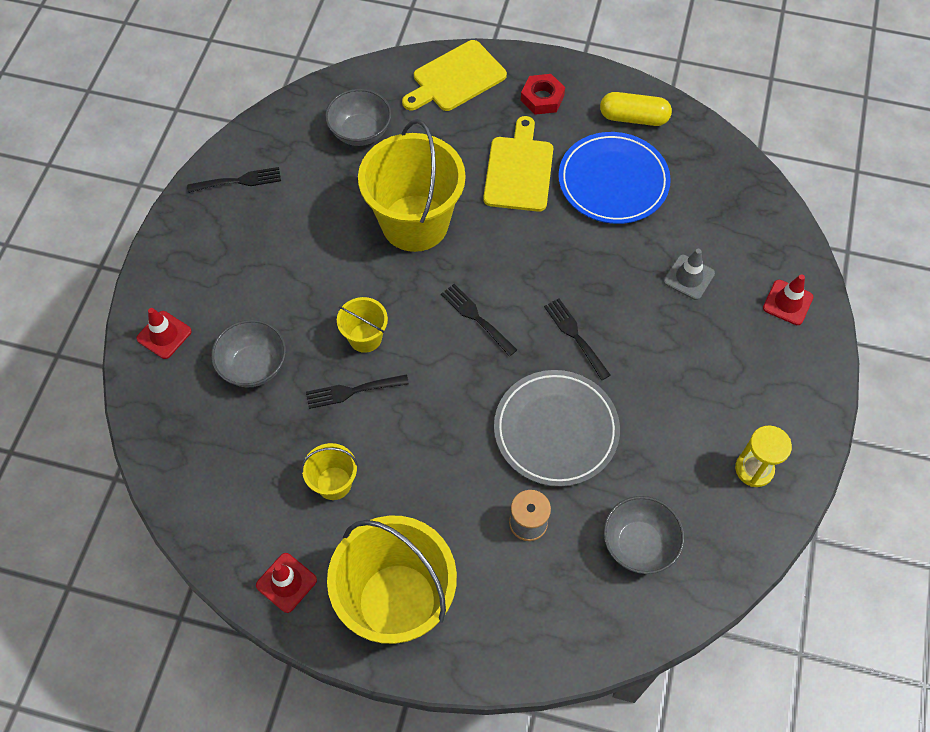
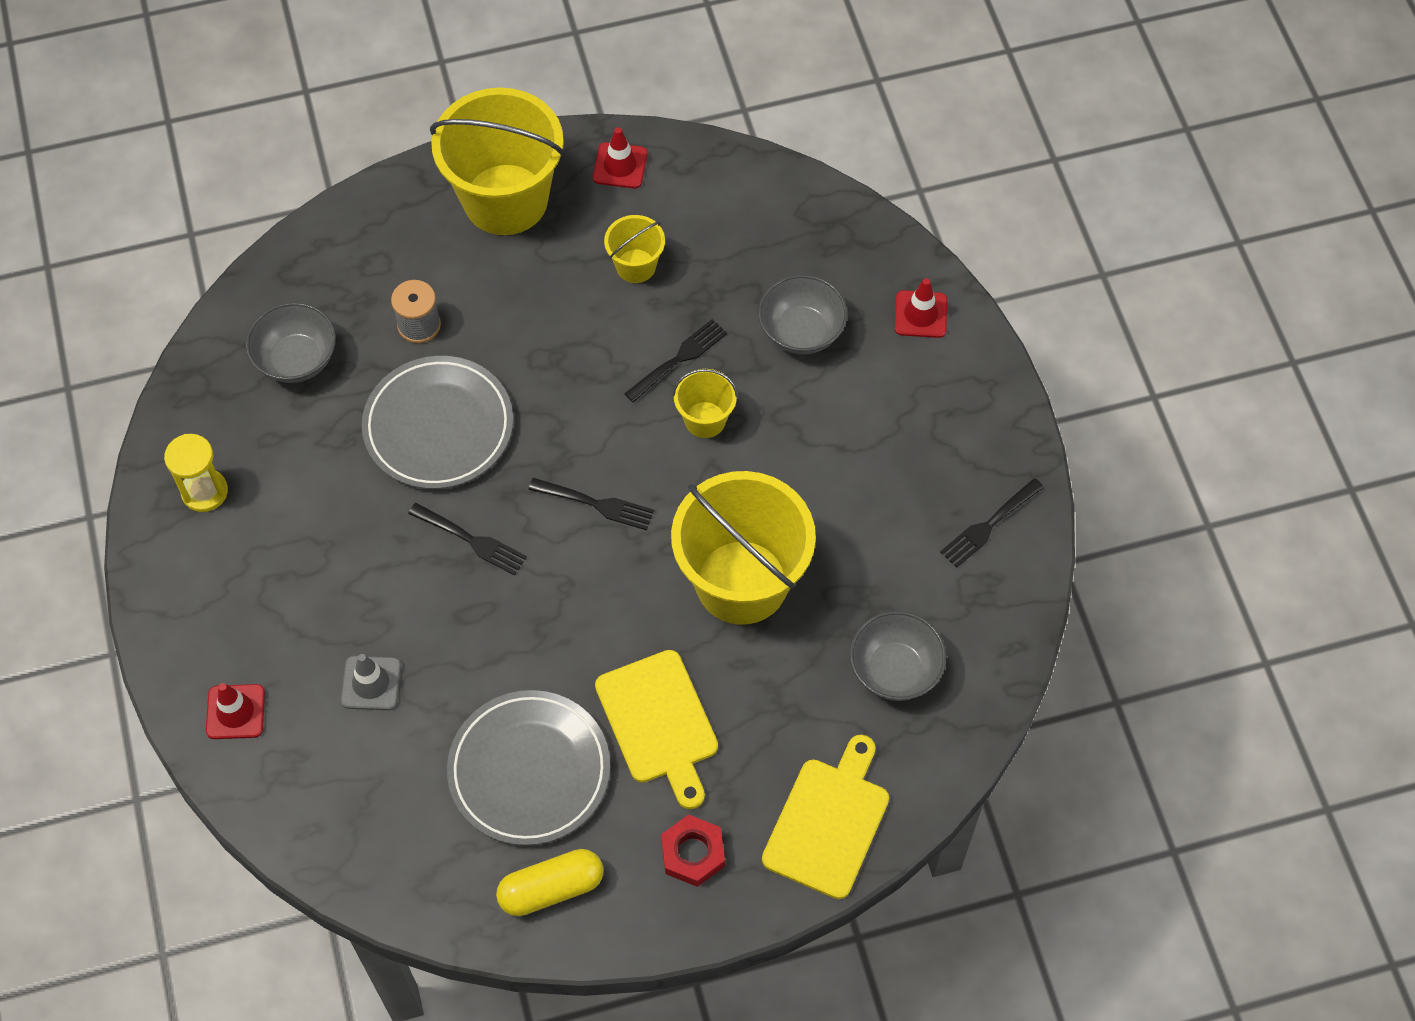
camera: 150 degrees right, 0 degrees up
(613, 181) = (529, 770): blue plate -> grey plate

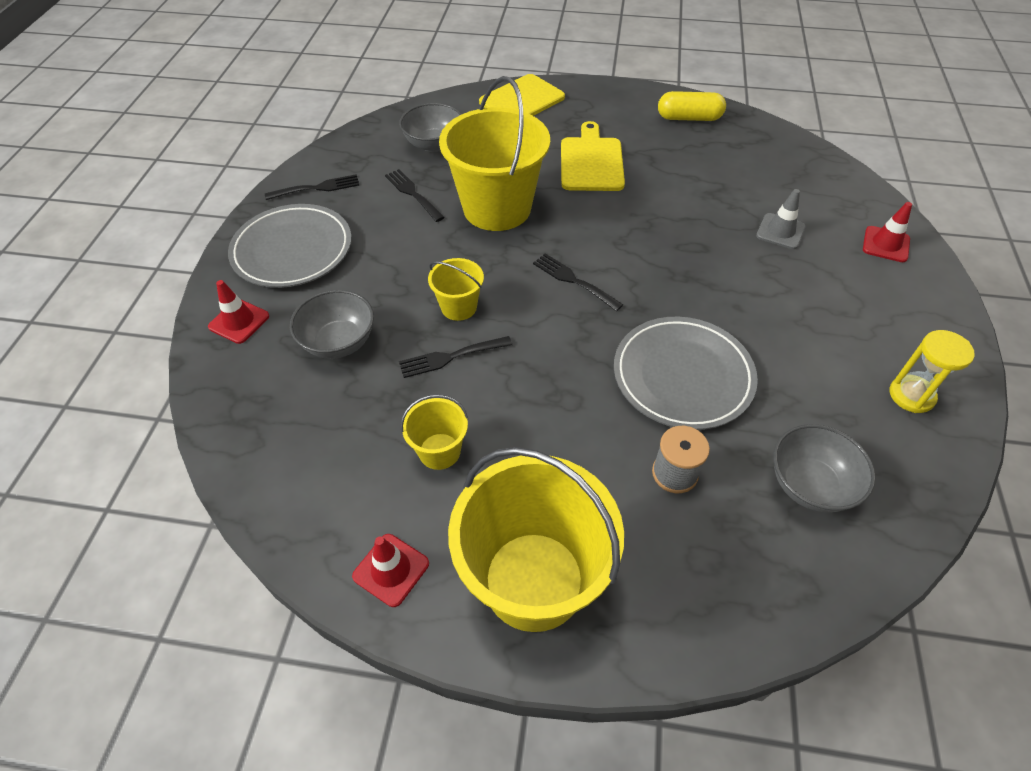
camera: 155 degrees left, 10 degrees down
(471, 540) = (680, 288): black fork -> black fork (413, 194)
(529, 770) = (683, 164): grey plate -> grey plate (292, 250)
(693, 853) = (601, 110): red nut -> none

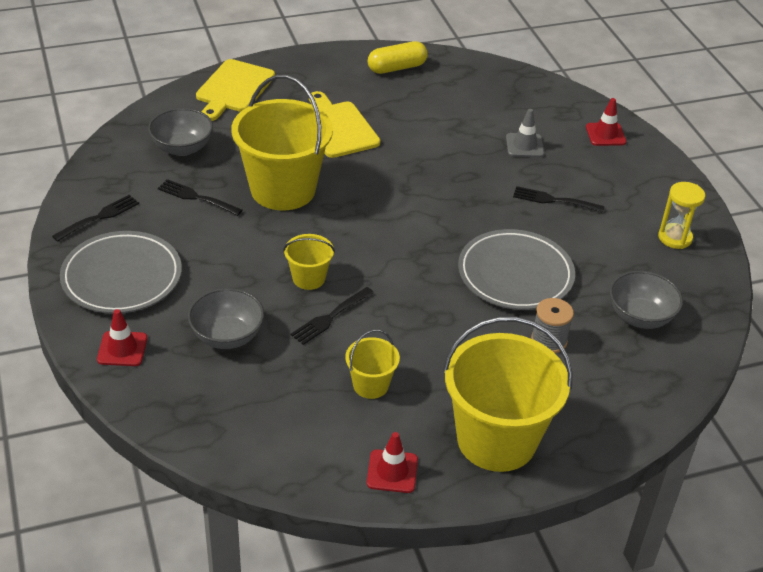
camera: 30 degrees left, 10 degrees down
(574, 280) = (388, 230): black fork -> black fork (554, 200)

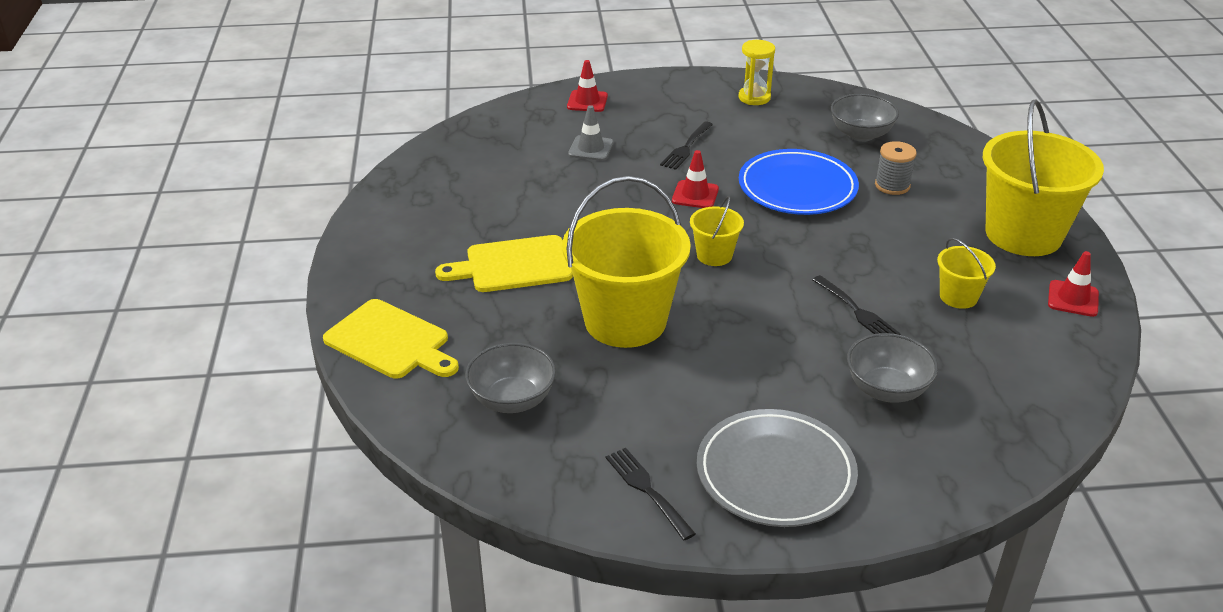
camera: 75 degrees left, 5 degrees down
(122, 349) = (909, 479): red traffic cone -> red traffic cone (695, 195)
(196, 197) = (624, 394): black fork -> none
(309, 278) = (791, 319): yellow bucket -> yellow bucket (714, 255)
(397, 68) = (406, 207): yellow capsule -> none
(515, 274) = (797, 188): grey plate -> blue plate

